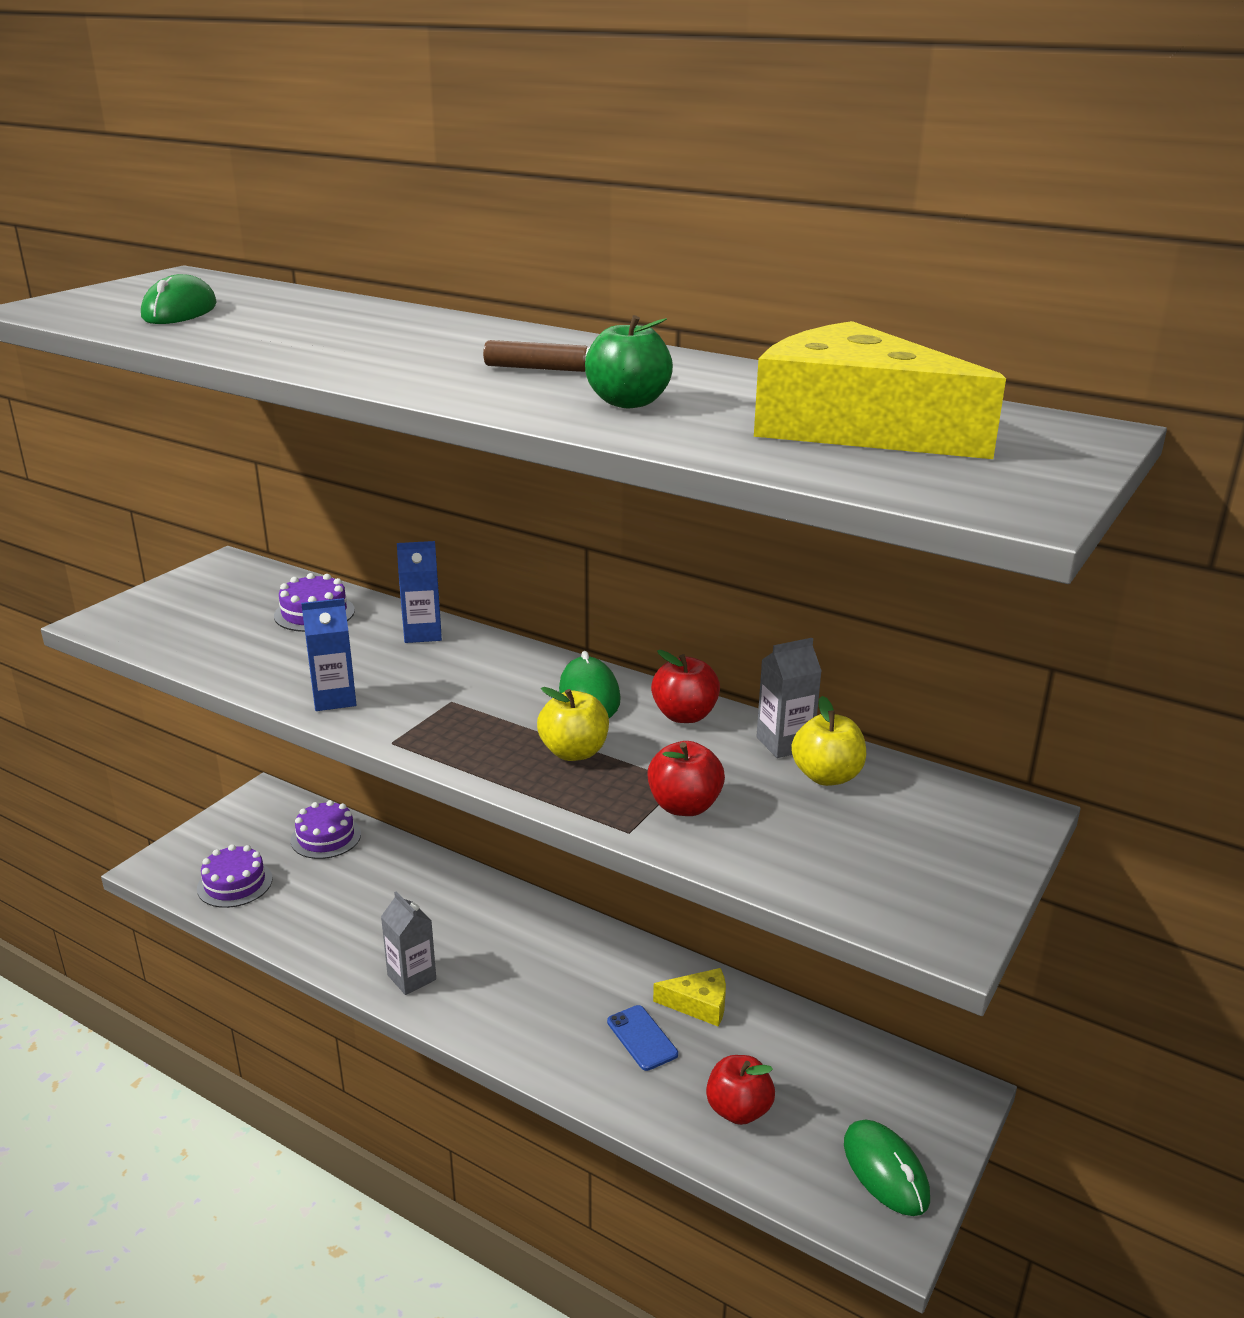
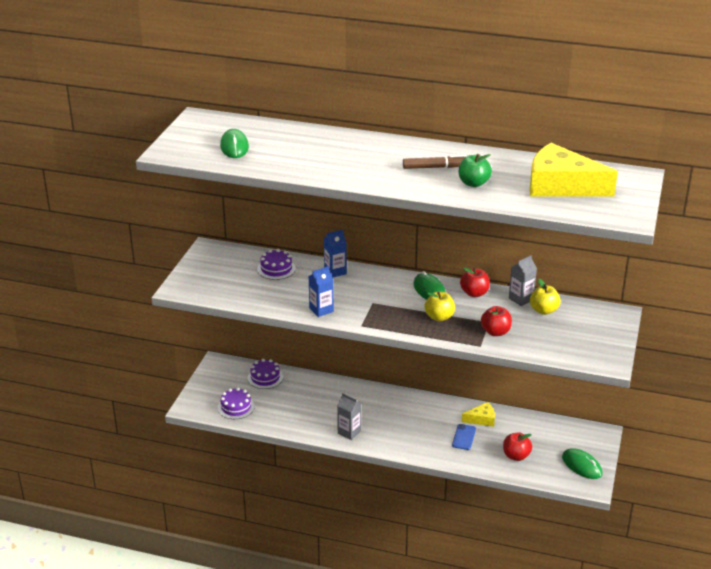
camera: 15 degrees left, 5 degrees up
(642, 1038) = (464, 437): blue phone -> blue phone turned 60 degrees clockwise

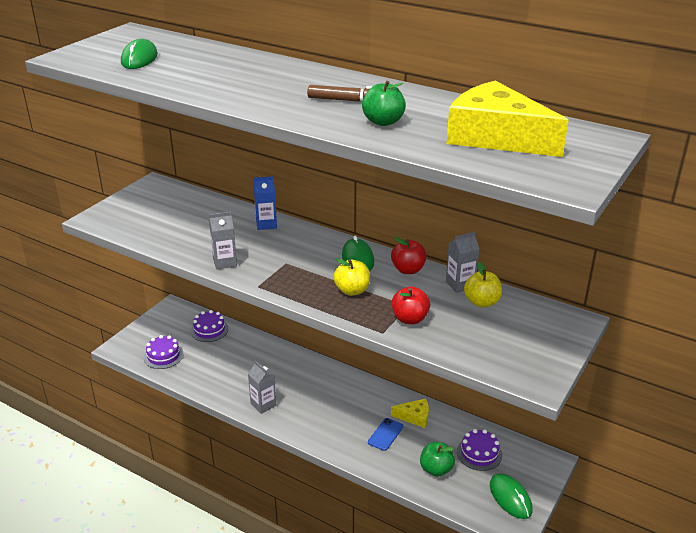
camera: 15 degrees right, 0 degrees up
(276, 269) = (206, 213): purple cake -> purple cake (479, 453)
(321, 310) = (225, 262): blue carton -> grey carton
(516, 456) = (436, 469): red apple -> green apple

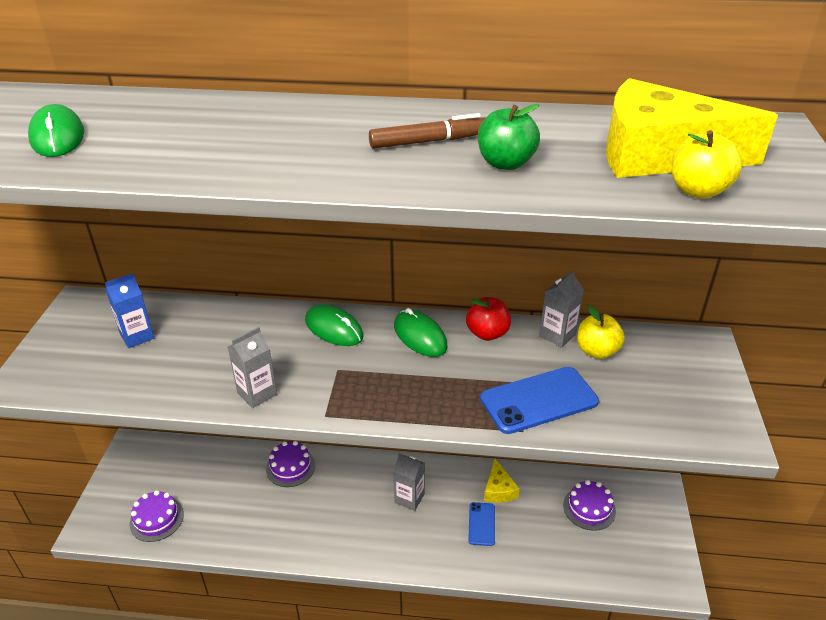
camera: 25 degrees left, 5 degrees up
(209, 330) = (198, 461): purple cake -> purple cake (290, 467)
(263, 404) = (322, 540): grey carton -> grey carton (409, 498)
(266, 224) = (274, 320): blue carton -> blue carton (137, 336)
(352, 290) = (445, 383): yellow apple -> yellow apple (698, 191)
(410, 319) = (539, 400): red apple -> blue phone
(414, 417) = (499, 489): yellow cheese -> yellow cheese turned 105 degrees clockwise
(436, 469) = (559, 546): green apple -> none
(510, 498) = (651, 550): green mouse -> green mouse (334, 328)

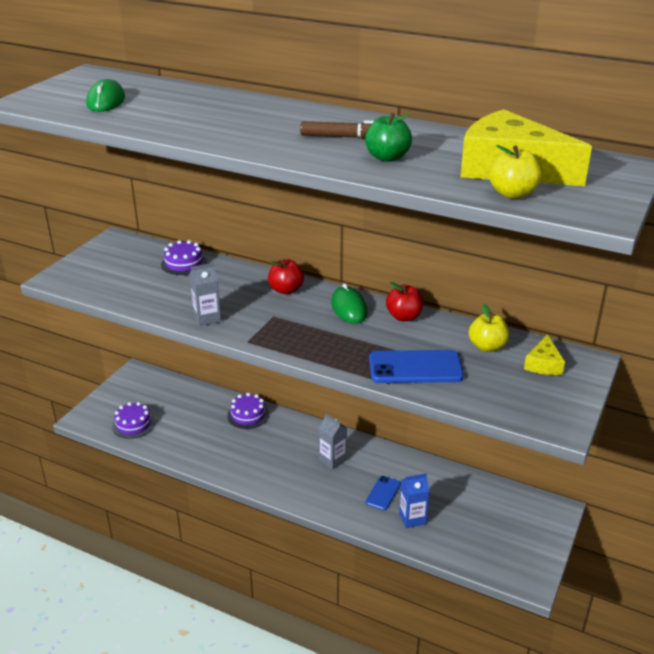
camera: 20 degrees right, 5 degrees down
(137, 336) = (143, 267): blue carton -> blue carton (412, 518)
(334, 328) = (286, 290): green mouse -> red apple
(499, 489) = (411, 473): yellow cheese -> yellow cheese (543, 364)
(557, 335) = (461, 329): grey carton -> none
(589, 508) = (483, 506): purple cake -> purple cake (184, 263)

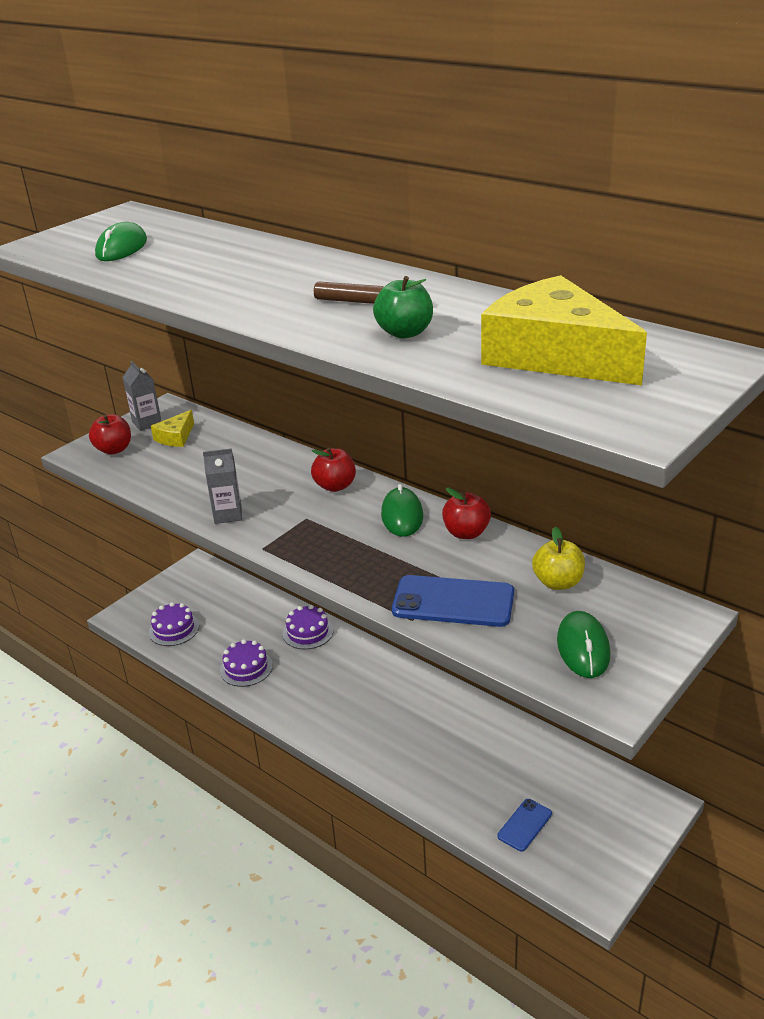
camera: 15 degrees right, 0 degrees up
(84, 274) = (114, 450): none -> red apple
(184, 263) = (229, 443): purple cake -> purple cake (246, 668)
(332, 460) = (390, 701): grey carton -> grey carton (147, 423)
(383, 493) = (440, 751): blue phone -> blue phone (524, 825)
(412, 518) = (466, 790): blue carton -> none
(512, 194) = (535, 391): yellow apple -> none
(524, 390) = (583, 647): none -> green mouse
(543, 364) = (624, 614): yellow cheese -> yellow cheese (176, 437)

